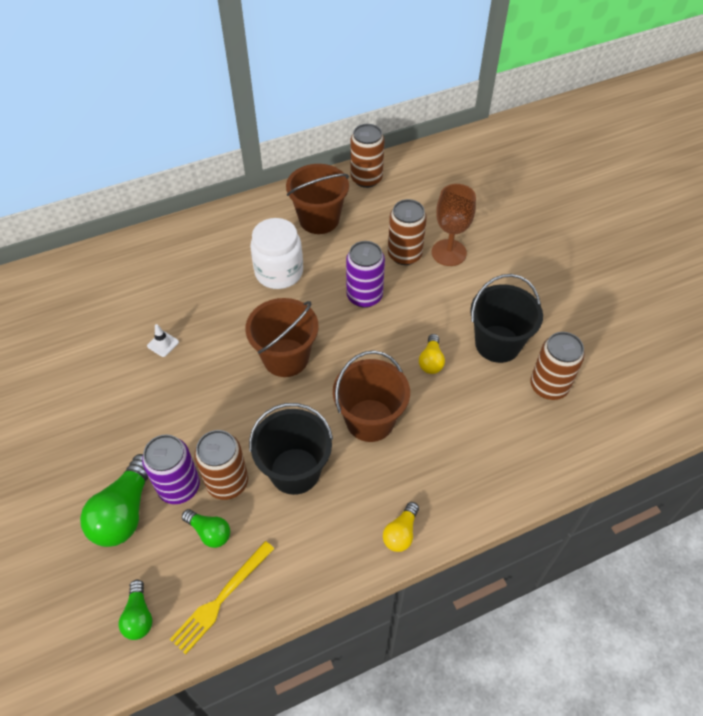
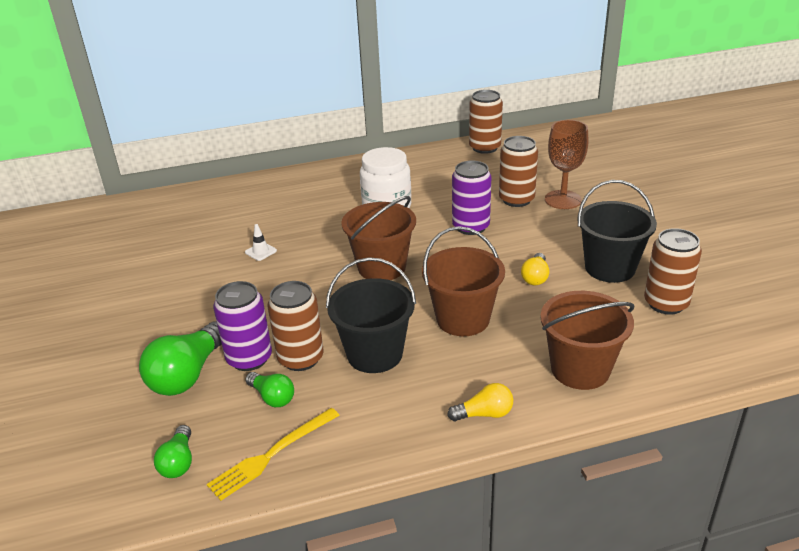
camera: 10 degrees right, 20 degrees down
(319, 219) = (433, 173): brown bucket -> brown bucket (580, 369)
(401, 533) = (484, 414): yellow light bulb -> yellow light bulb turned 135 degrees counterclockwise

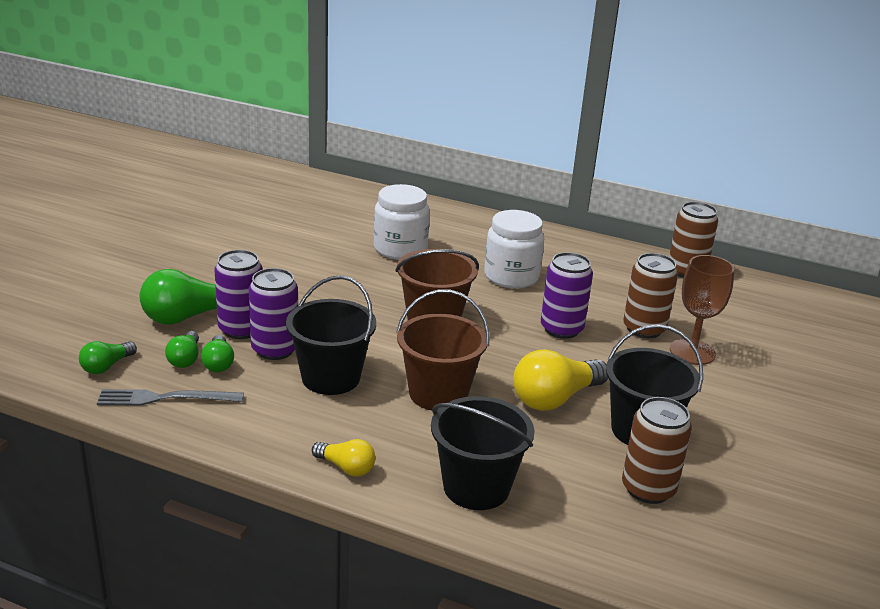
camera: 35 degrees right, 5 degrees down
(239, 411) = (185, 359): none -> green light bulb
(260, 251) = (358, 260): white traffic cone -> none
(272, 454) = (165, 398): yellow fork -> grey fork
(280, 226) = (400, 249): none -> white jar
(300, 358) = (275, 349): brown can -> purple can
(535, 277) = (555, 398): yellow light bulb -> yellow light bulb, size x1.83
(580, 369) = (476, 487): brown bucket -> black bucket

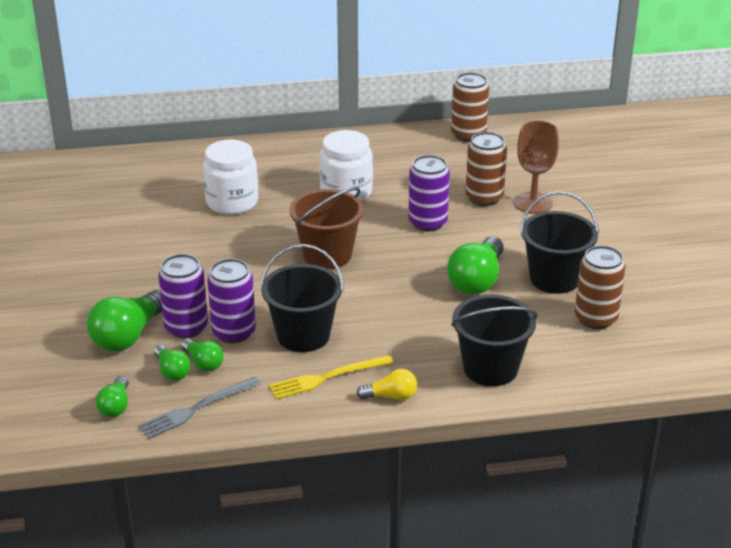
camera: 30 degrees left, 5 degrees up
(307, 423) = (327, 378): none -> yellow fork
(438, 393) = (394, 313): brown bucket -> none
(555, 398) = (477, 280): yellow light bulb -> green light bulb

